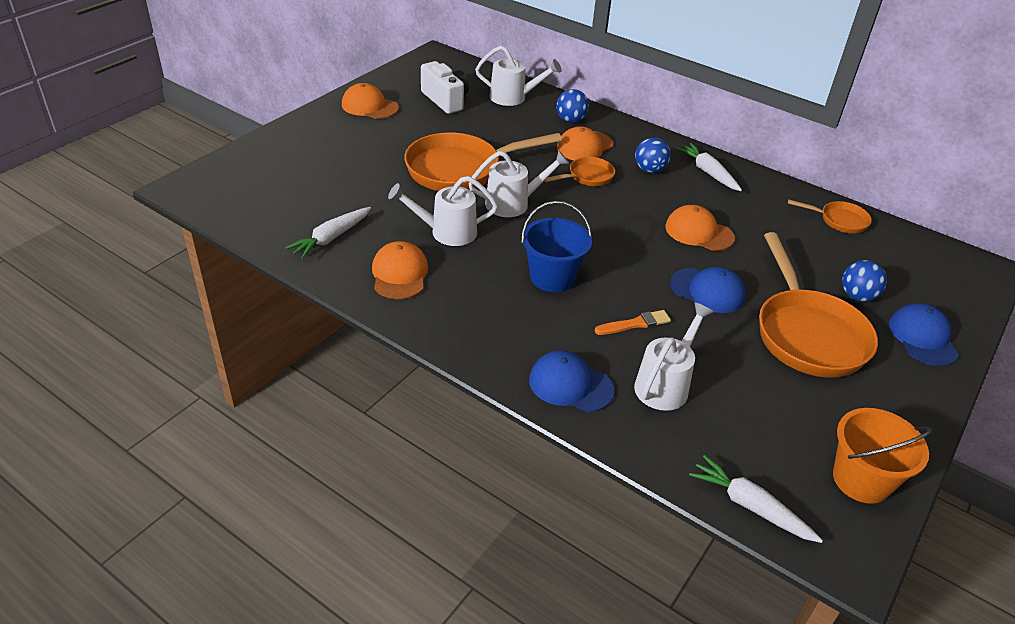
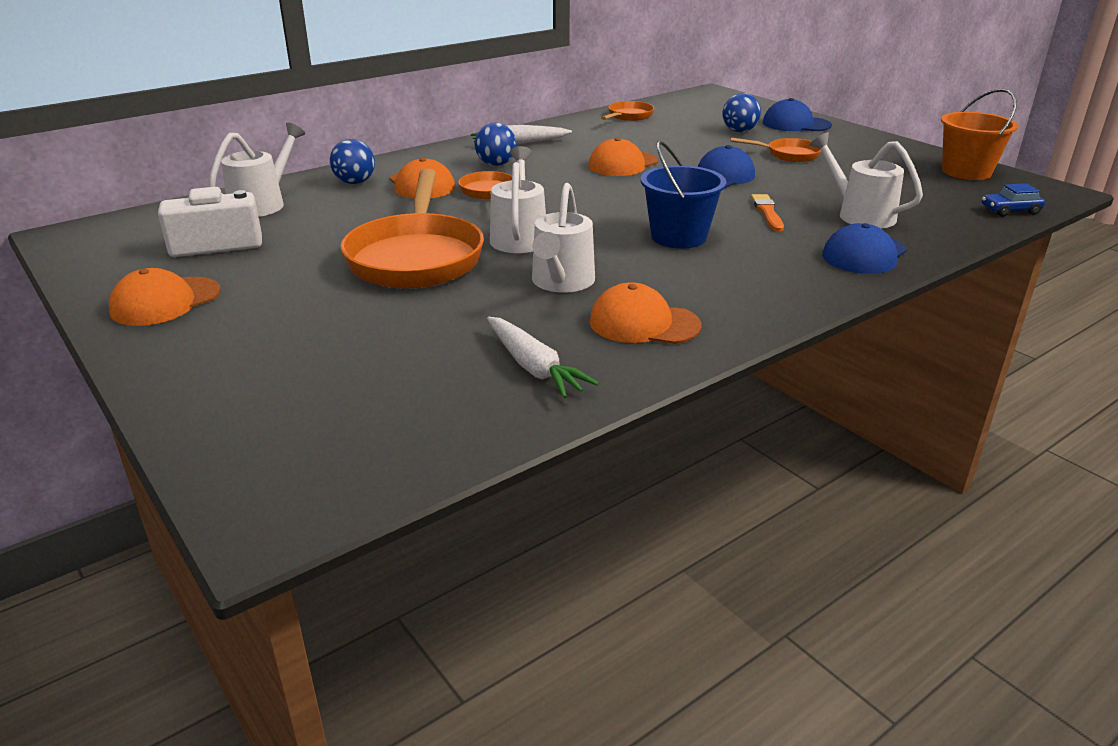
camera: 70 degrees left, 10 degrees down
(750, 506) = (1010, 211): white carrot -> blue car
(807, 334) = (788, 155): orange pan -> orange pan, size x0.49

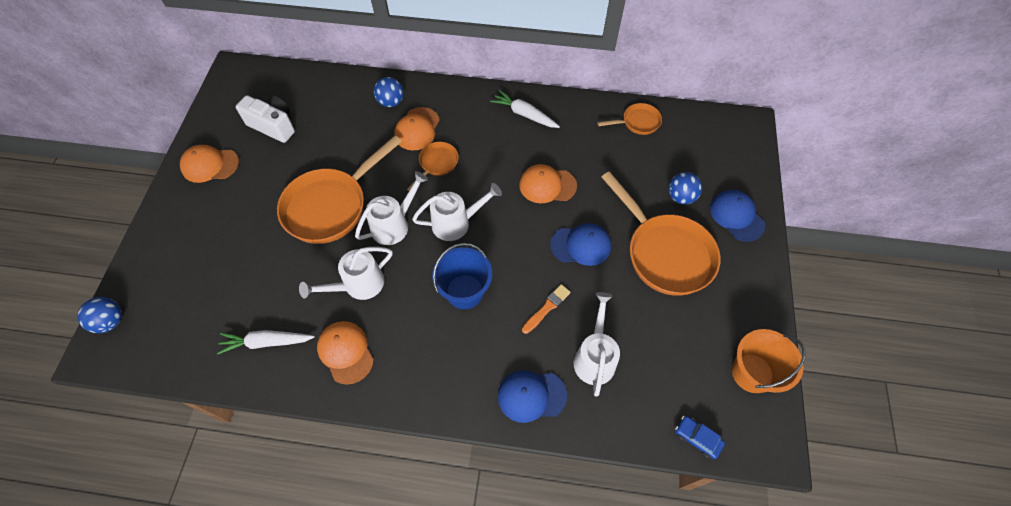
camera: 45 degrees right, 30 degrees up
(263, 203) = (330, 96): white watering can -> white watering can (457, 223)
(496, 164) = (480, 132): blue ball -> blue ball (111, 321)
(534, 367) = (266, 342): white carrot -> white carrot turned 75 degrees clockwise
(788, 155) = (665, 253): orange pan -> orange pan, size x2.04

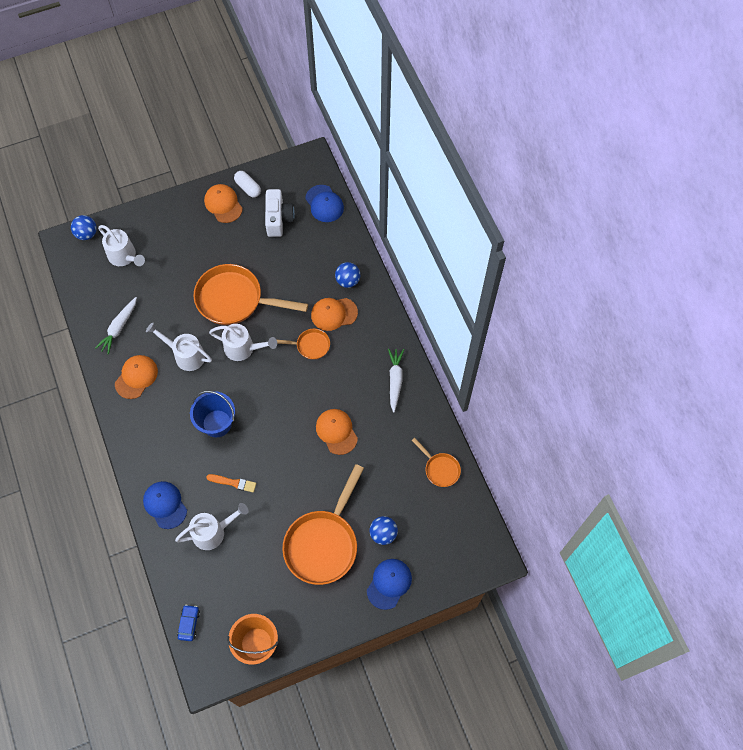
camera: 60 degrees right, 5 degrees up
(212, 135) = (248, 188): none -> white capsule
(266, 342) = (119, 328): white carrot -> white carrot turned 120 degrees counterclockwise
(457, 223) = (268, 388): white watering can -> white watering can (125, 257)
(581, 245) = (297, 481): blue cap -> blue cap (324, 204)

